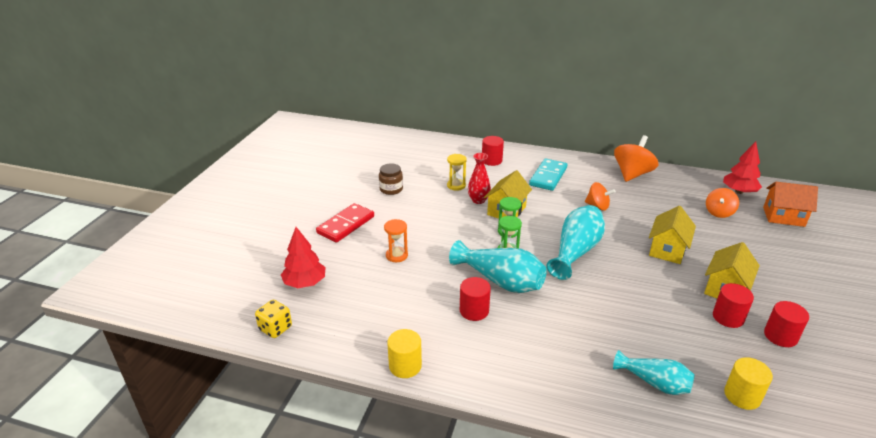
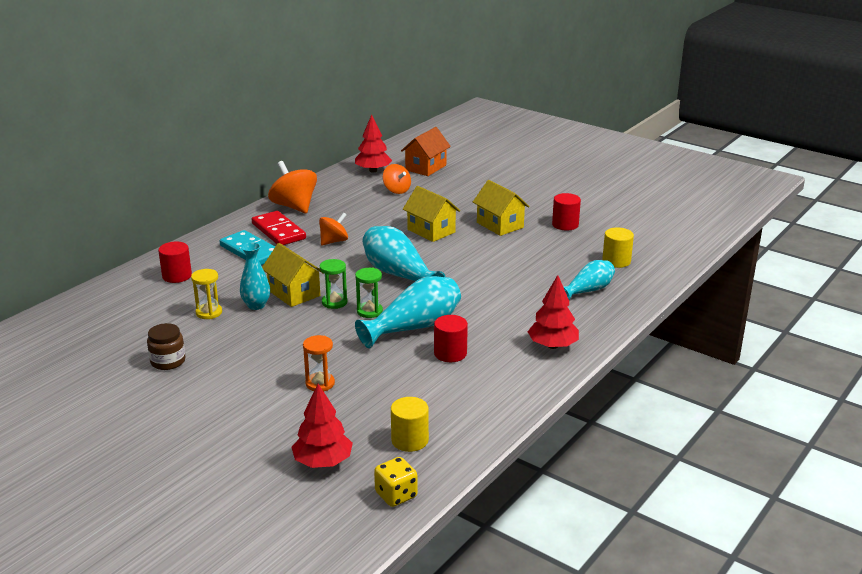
camera: 70 degrees left, 5 degrees down
(346, 225) = (220, 412): red domino -> red domino (278, 231)
(405, 366) = (506, 411): yellow cylinder -> yellow cylinder (410, 440)
(478, 200) = (256, 305): red vase -> turquoise vase
(528, 375) = (552, 345): none -> red tree
(728, 317) = (533, 236): red cylinder -> none

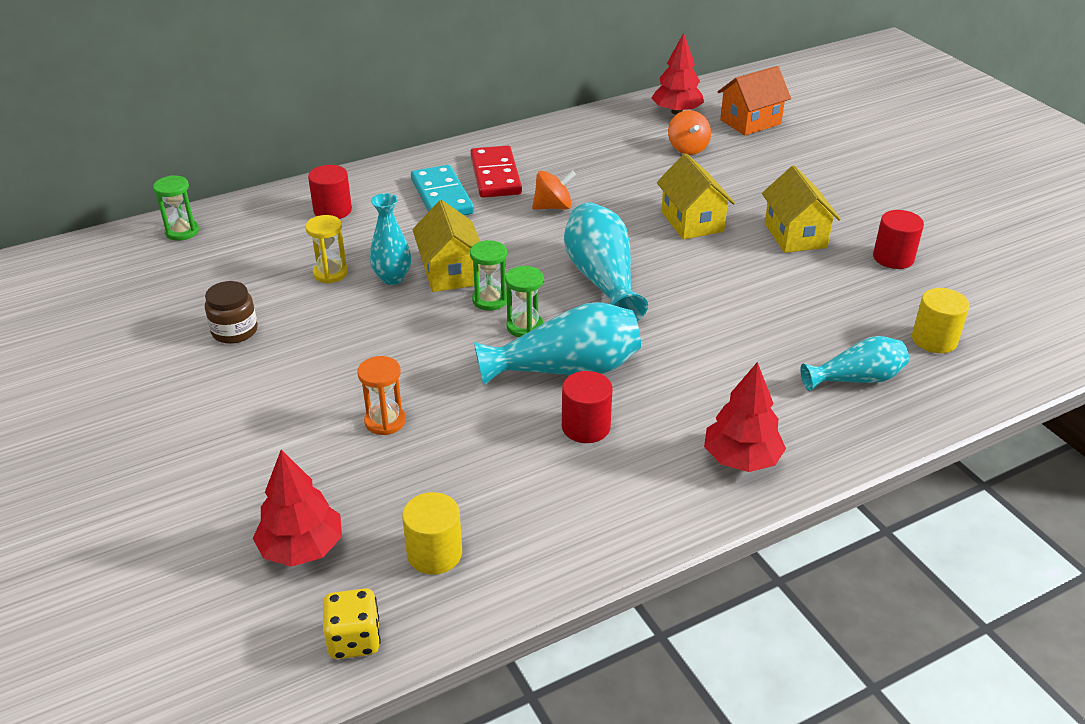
camera: 25 degrees right, 10 degrees up
(70, 313) = (182, 232): none -> green hourglass
(294, 206) = (540, 143): orange spinning top -> none

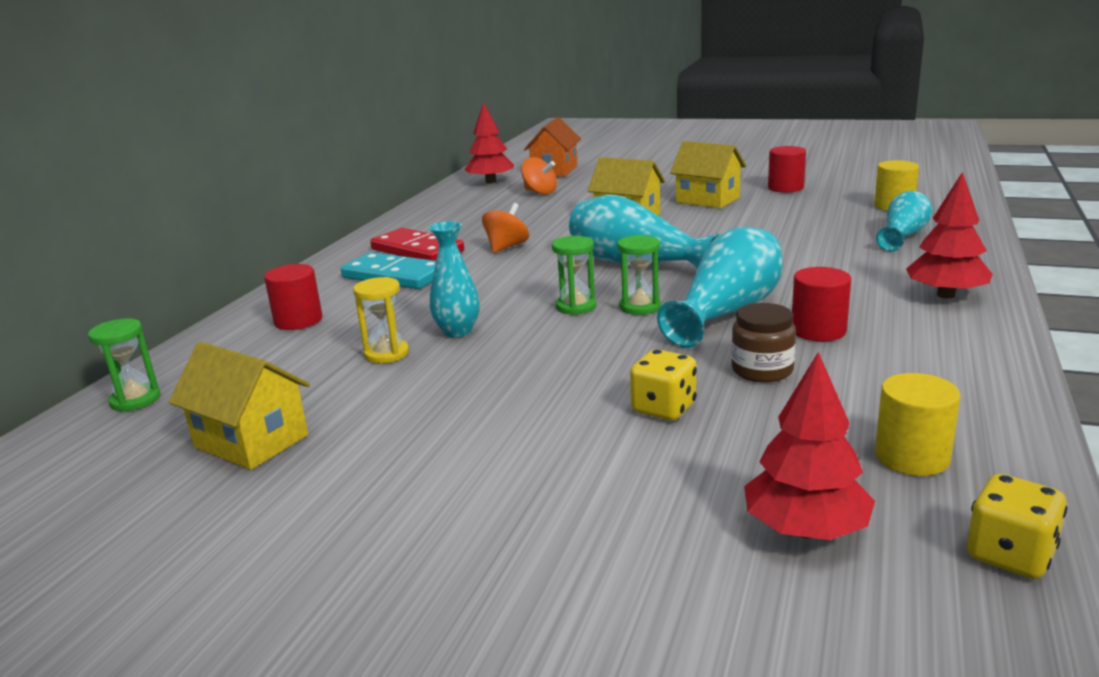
camera: 40 degrees left, 15 degrees down
(234, 331) = (365, 432): brown jar -> brown jar (762, 370)
(385, 421) = (664, 408): orange hourglass -> yellow dice
(450, 272) = (504, 307): yellow house -> yellow house (251, 441)

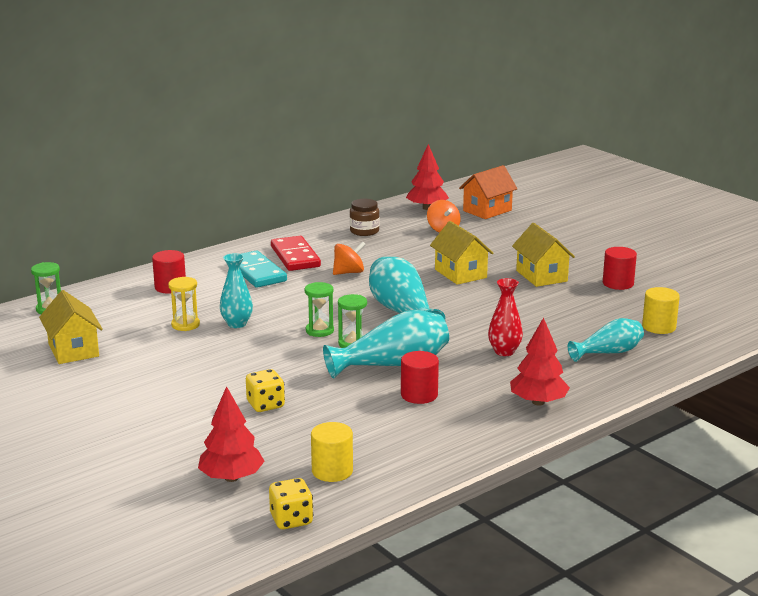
camera: 30 degrees right, 0 degrees up
(762, 370) = (346, 405): brown jar -> brown jar (364, 231)
(811, 264) = (504, 352): none -> red vase

